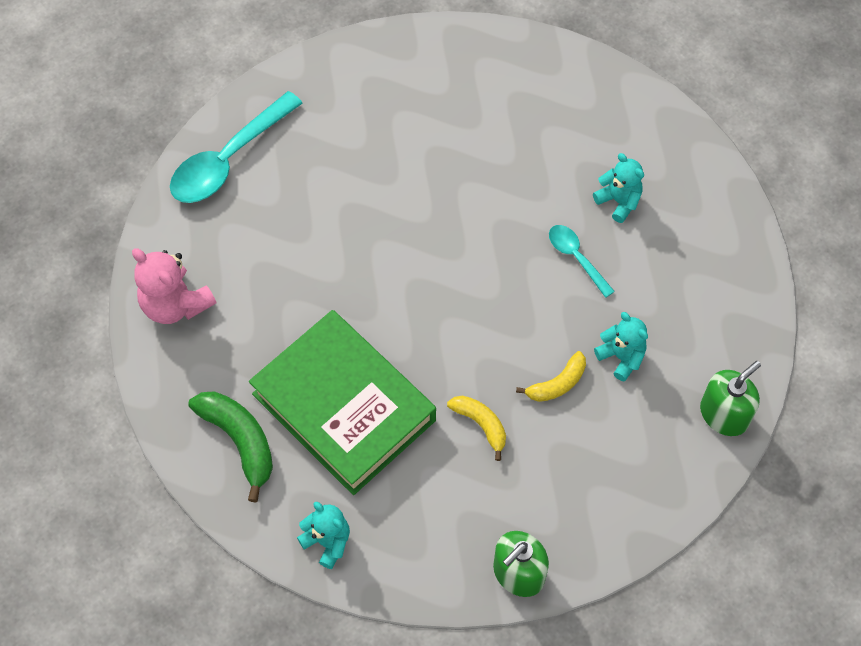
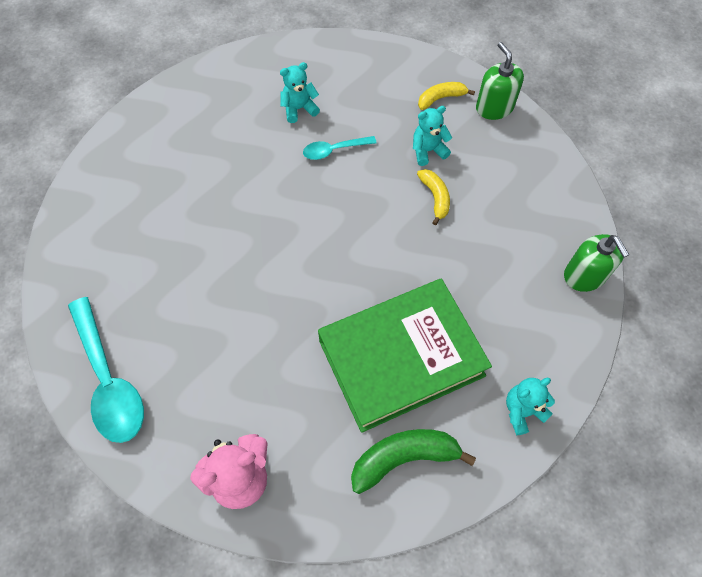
camera: 70 degrees left, 0 degrees up
(481, 424) = (452, 260): yellow banana -> yellow banana (441, 98)

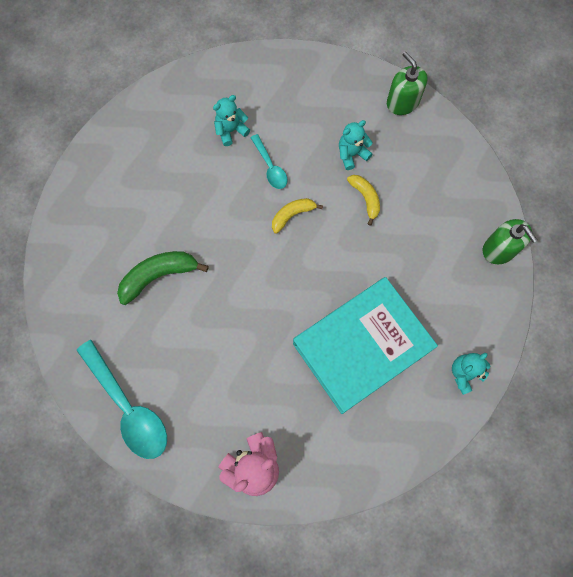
camera: 10 degrees left, 10 degrees up
(334, 150) = (270, 167): turquoise spoon -> turquoise spoon turned 90 degrees counterclockwise
(401, 358) = (362, 346): green book -> turquoise book
(404, 458) = (378, 428): green banana -> green banana (158, 276)
(441, 98) = (354, 100): yellow banana -> yellow banana (292, 215)

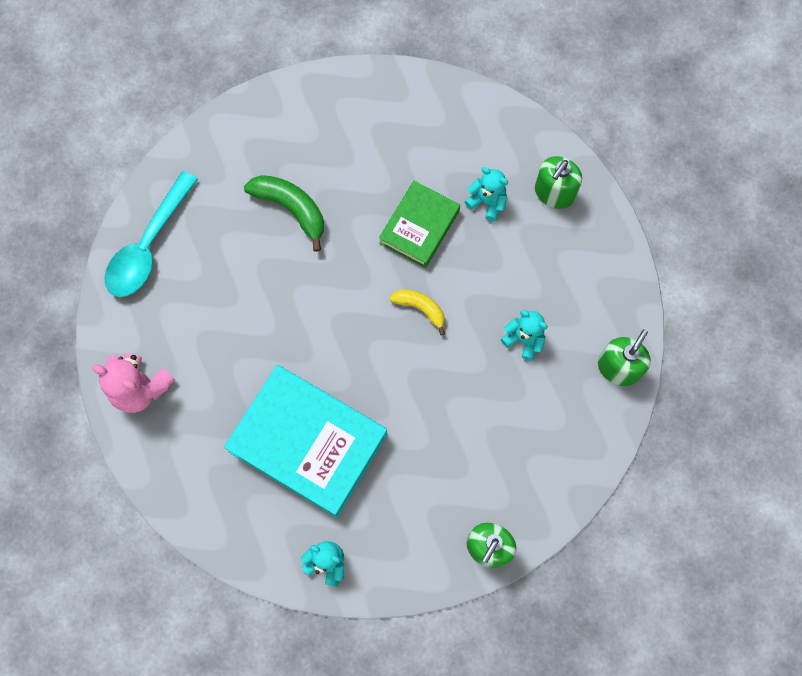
camera: 65 degrees right, 0 degrees up
(225, 187) = (419, 227): none -> green book
(248, 82) = (554, 192): none -> green soap dispenser
(270, 167) = (465, 261): turquoise spoon -> none
(365, 198) = (478, 376): yellow banana -> none

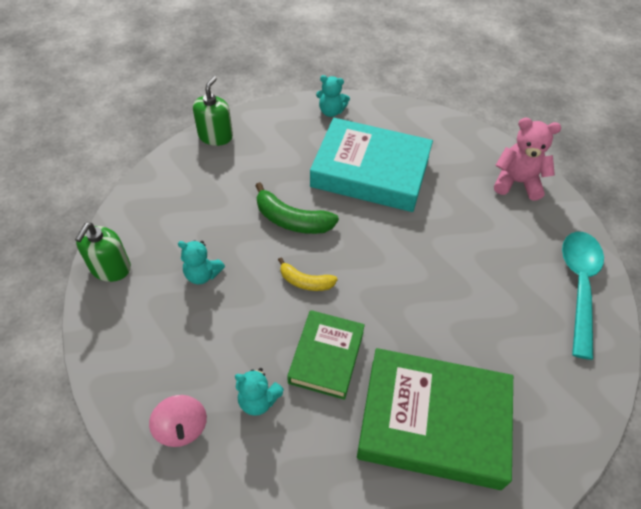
camera: 165 degrees right, 20 degrees down
(291, 209) = (464, 348): green banana -> green banana (292, 220)
(344, 153) = (433, 422): none -> green book
(554, 192) = (182, 428): green soap dispenser -> pink spinning top

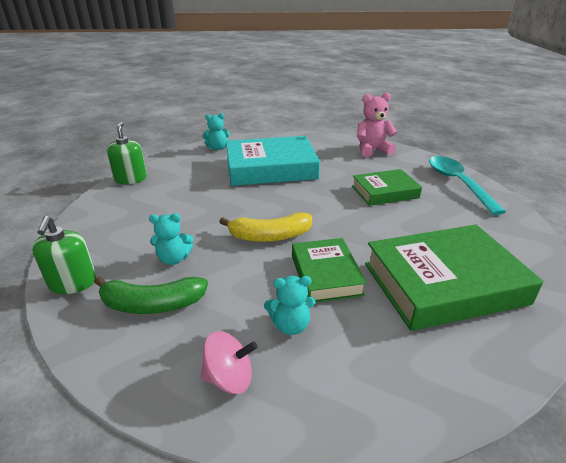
camera: 25 degrees left, 20 degrees down
(182, 428) = (229, 378): pink spinning top -> pink spinning top turned 45 degrees counterclockwise
(292, 220) = (231, 206): green banana -> green banana (152, 304)
(305, 281) = (270, 236): yellow banana -> yellow banana, size x1.59
(474, 265) = (385, 192): none -> green book

